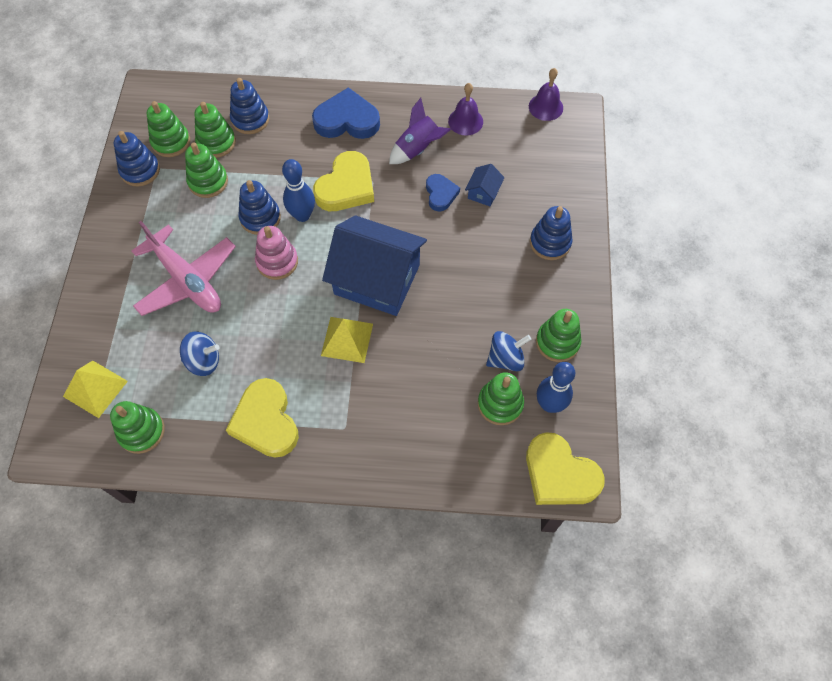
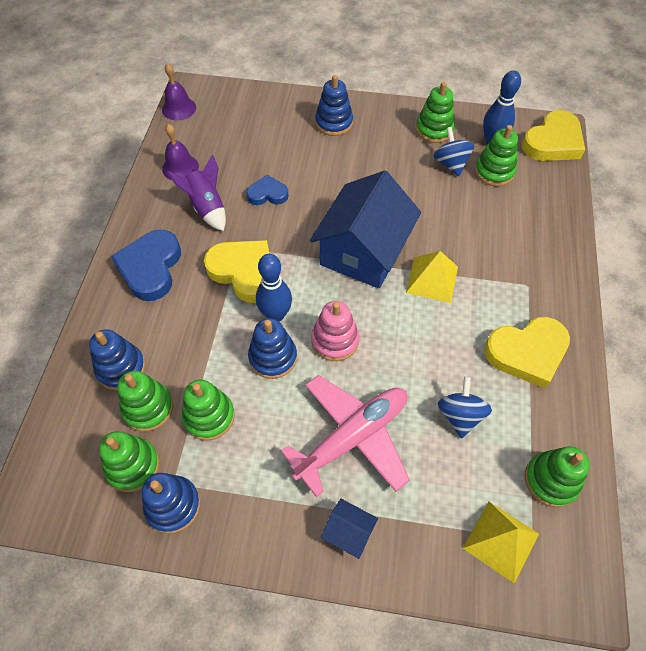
camera: 85 degrees left, 5 degrees down
(483, 192) = (271, 162): blue house -> blue house (348, 532)

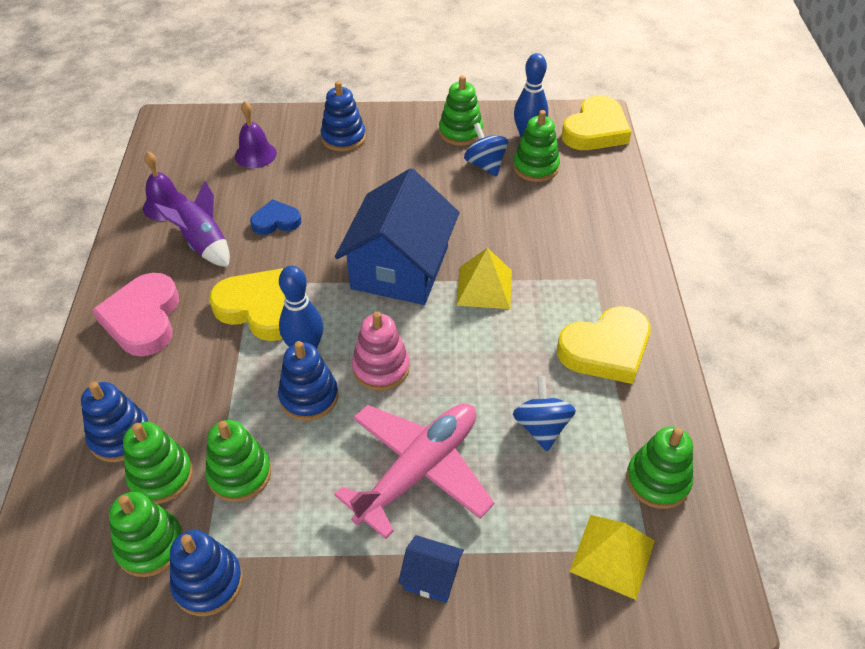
camera: 10 degrees left, 10 degrees down
(150, 268) = (143, 319): blue heart -> pink heart
(179, 108) = (155, 142): purple bell -> purple bell (255, 154)

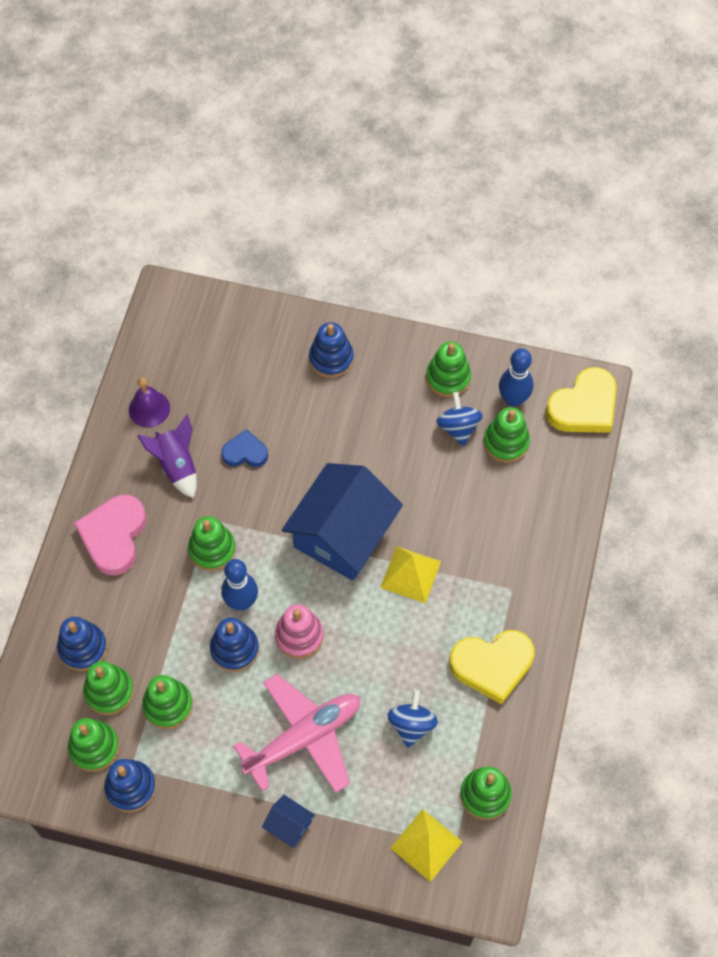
camera: 15 degrees right, 15 degrees up
(255, 154) = (242, 362): purple bell -> none
(259, 309) = (212, 549): yellow heart -> green stacking toy

